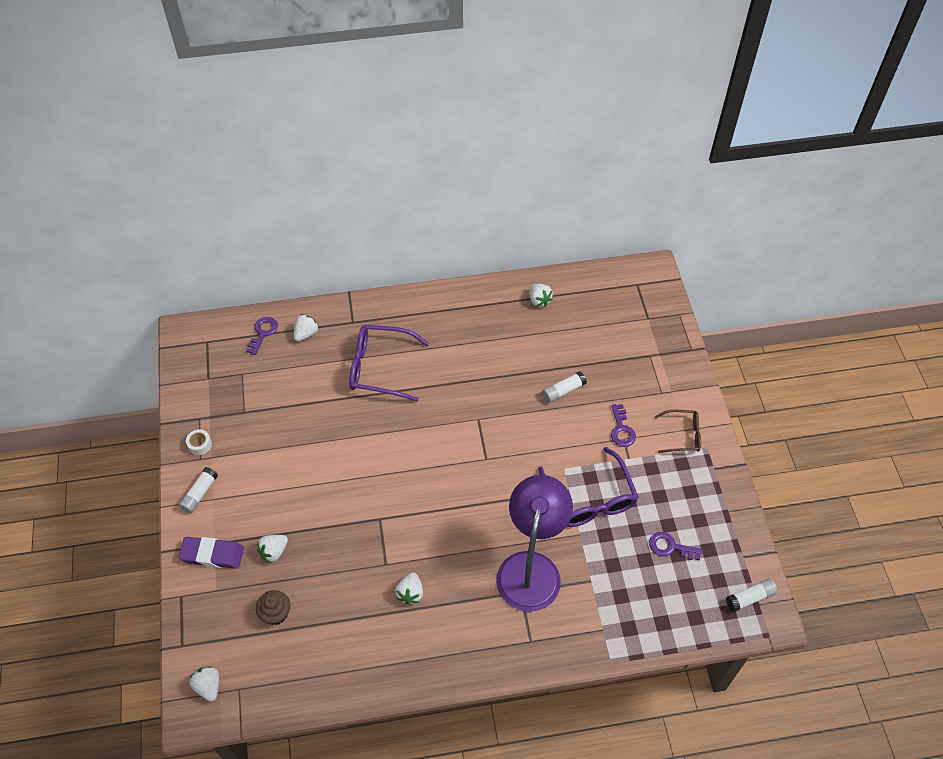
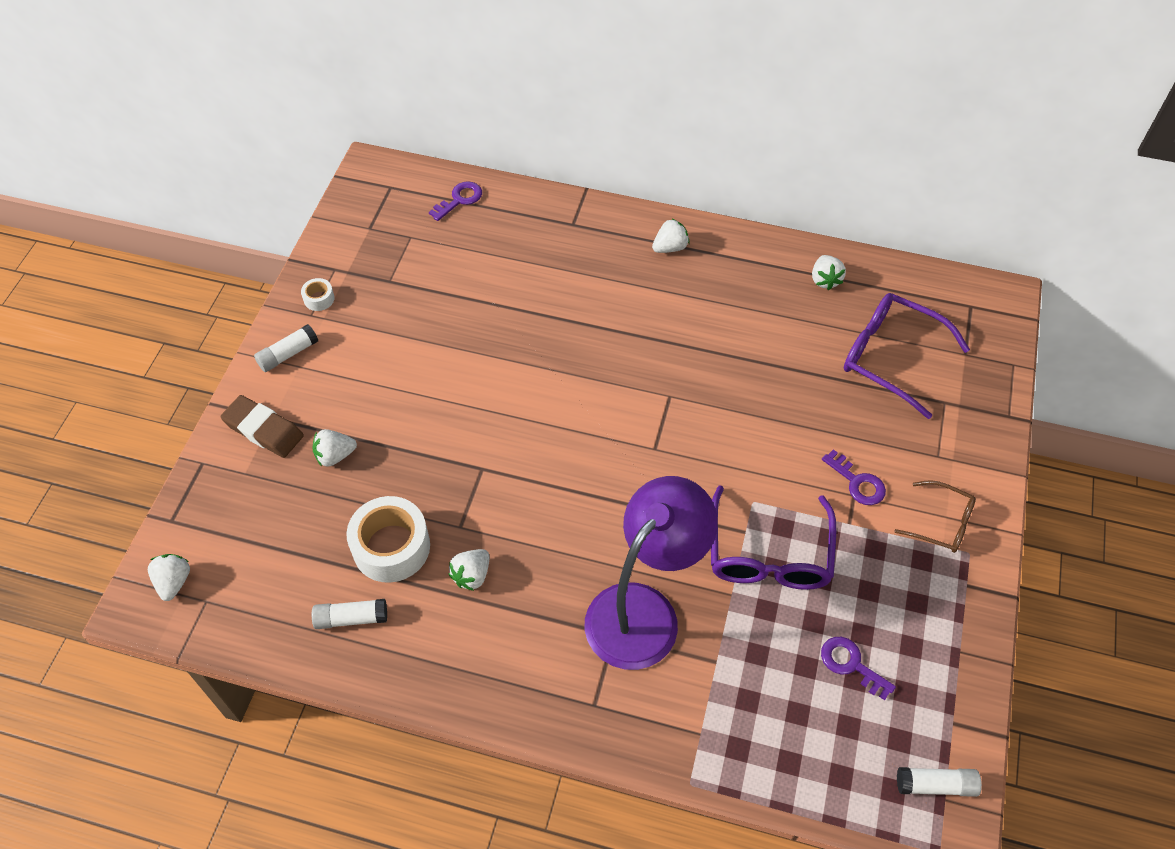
camera: 25 degrees right, 0 degrees up
(212, 554) = (263, 430): purple eraser -> brown eraser
(275, 613) = (297, 529): brown cupcake -> none
(306, 334) = (510, 218): white strawberry -> white strawberry (670, 247)
(347, 597) = (391, 547): none -> white tape
(380, 368) = (578, 289): purple glasses -> purple glasses (891, 357)
(563, 391) = (801, 403): white glue stick -> white glue stick (351, 618)
(621, 429) = (857, 482): purple key -> purple key turned 60 degrees counterclockwise

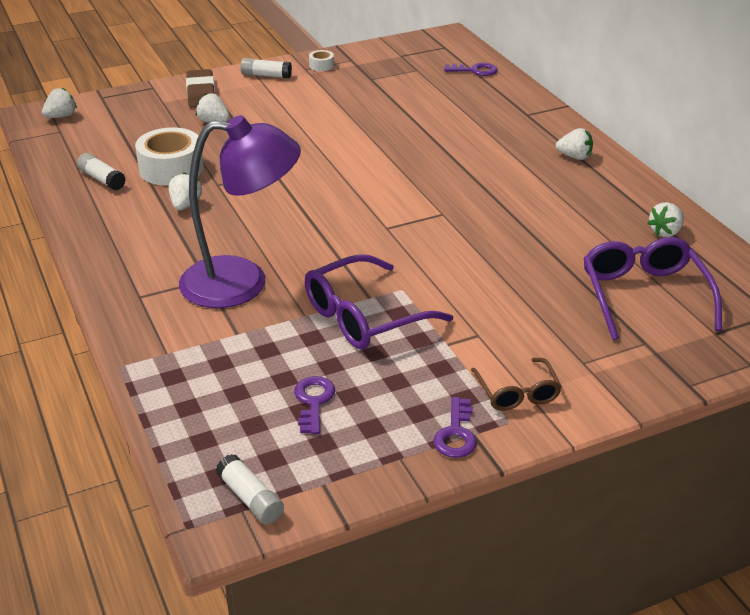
camera: 50 degrees right, 20 degrees down
(472, 575) = (185, 205): white strawberry -> white strawberry turned 105 degrees clockwise
(857, 482) = (493, 331): purple key -> purple key (456, 434)

